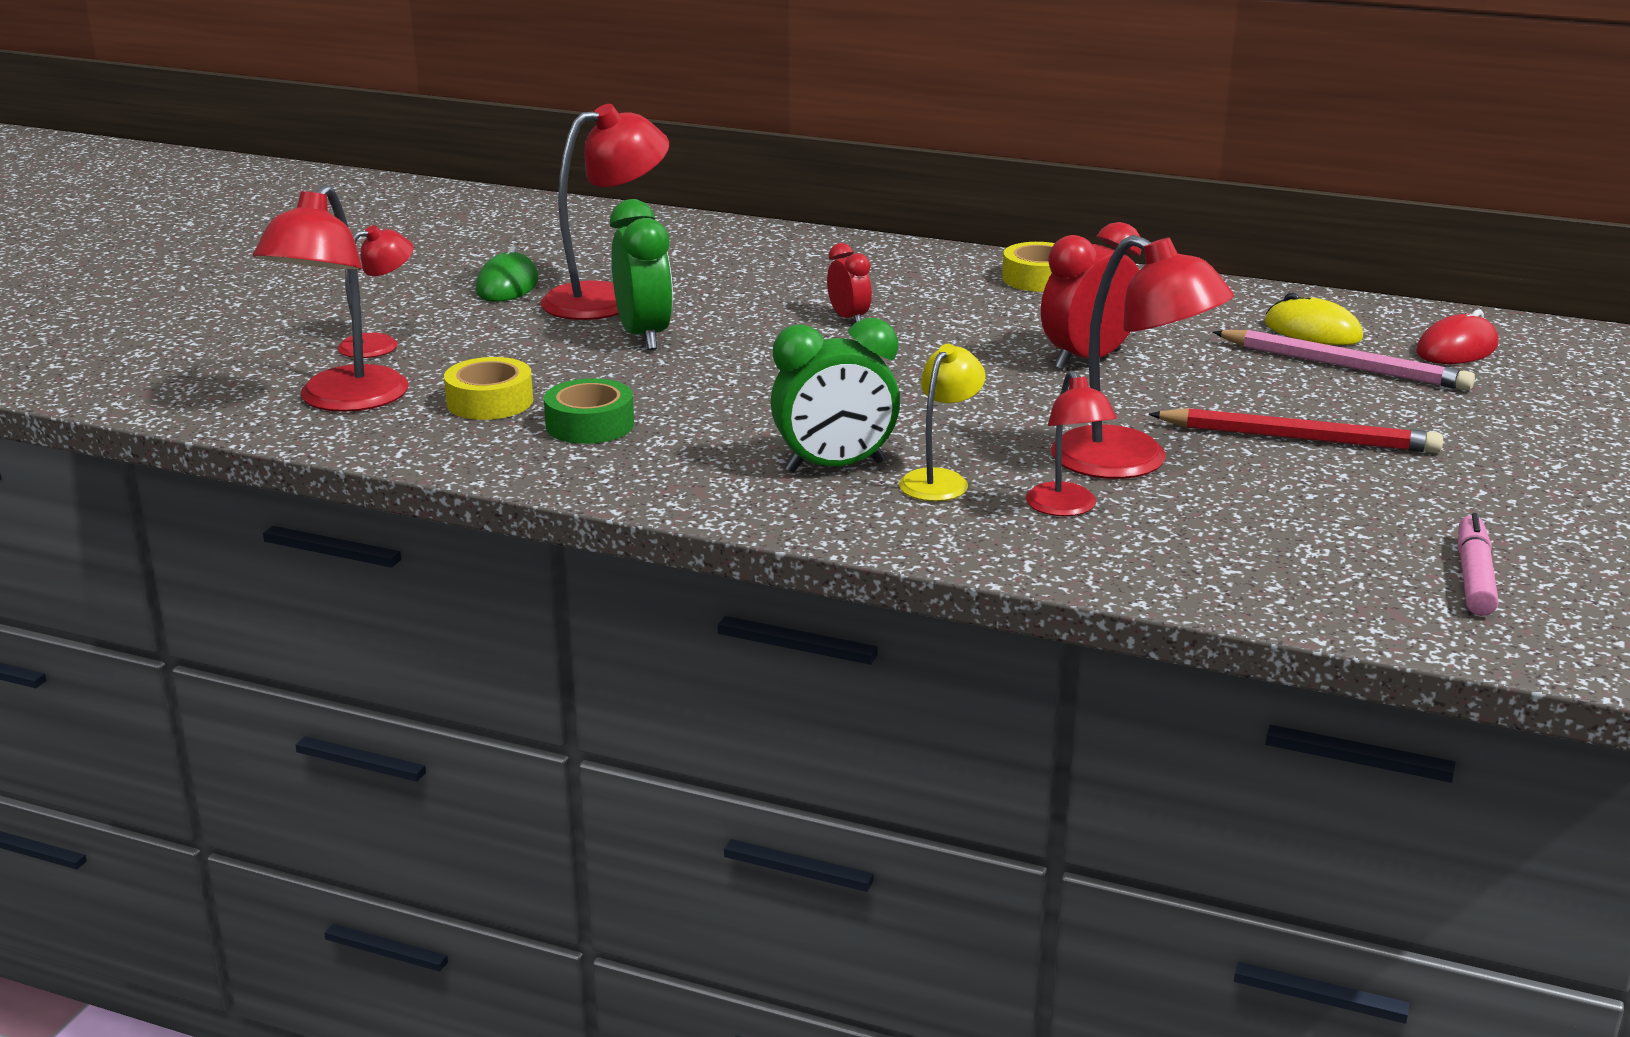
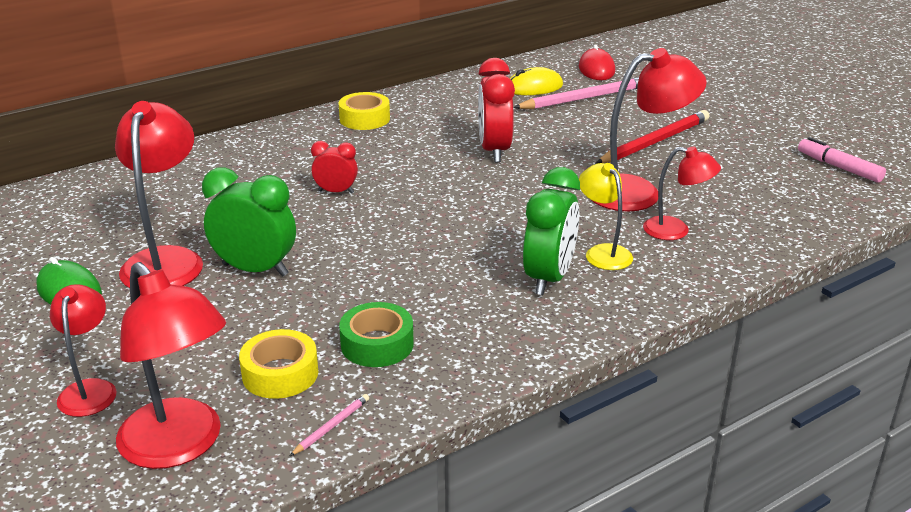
camera: 55 degrees left, 5 degrees up
(436, 447) = (331, 427): none -> pink pencil

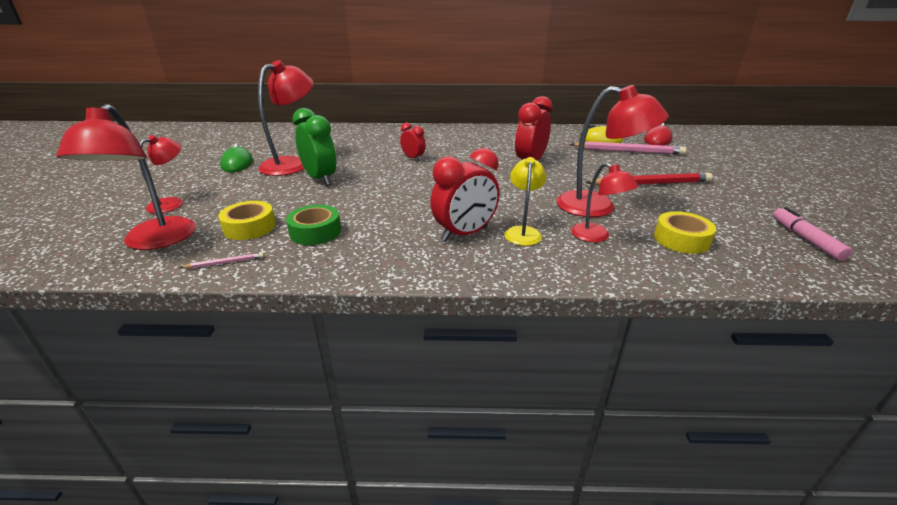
camera: 35 degrees right, 0 degrees up
(364, 119) = (478, 133): yellow tape -> yellow tape (681, 239)
(549, 278) = (464, 234): green clock -> red clock

